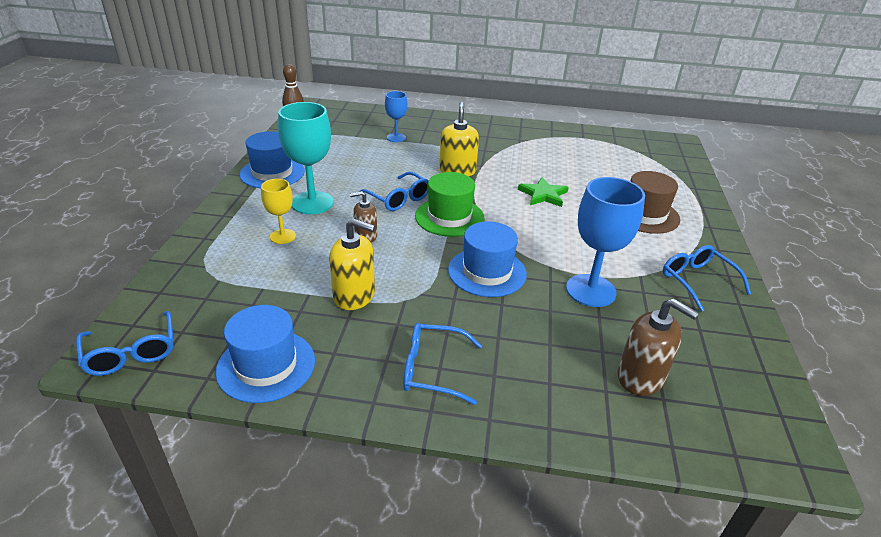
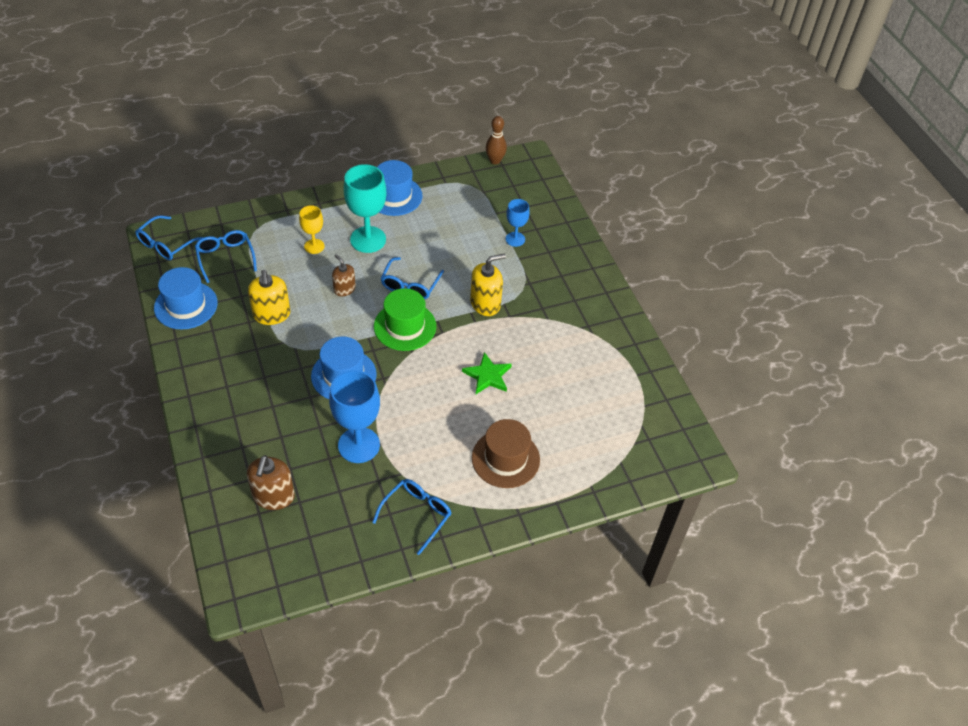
camera: 60 degrees right, 15 degrees up
(432, 369) = (223, 383): blue glasses -> blue glasses (225, 257)

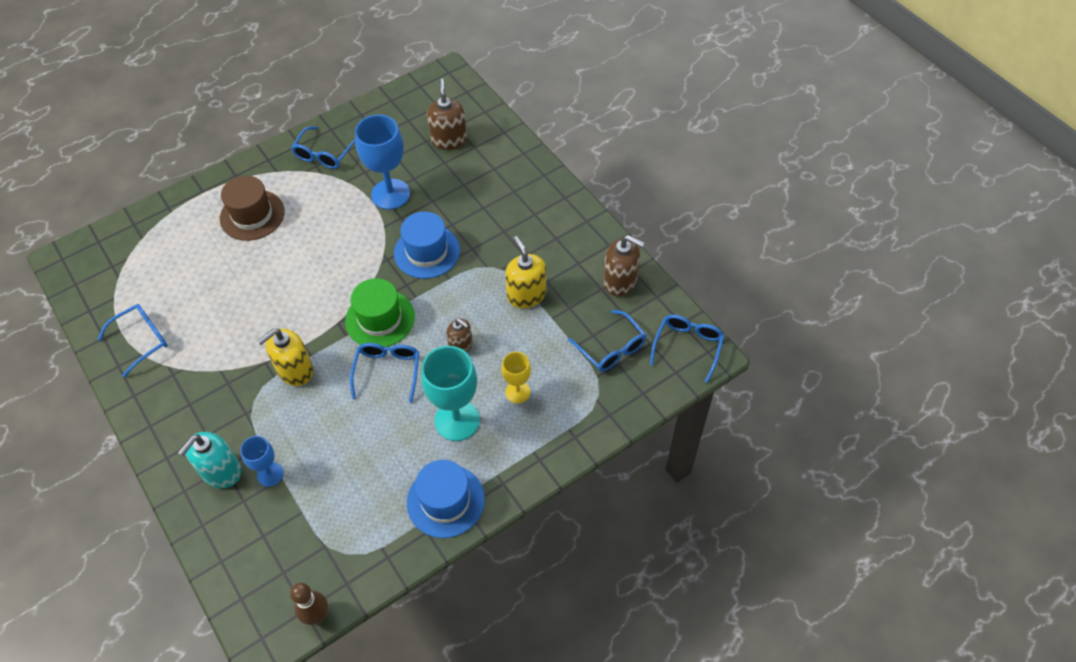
camera: 170 degrees right, 5 degrees up
(186, 305) = (620, 281): blue hat -> brown soap dispenser
(488, 376) = (280, 288): green star -> none
(551, 249) = (221, 471): none -> turquoise soap dispenser
(615, 360) = (142, 340): none -> blue glasses

